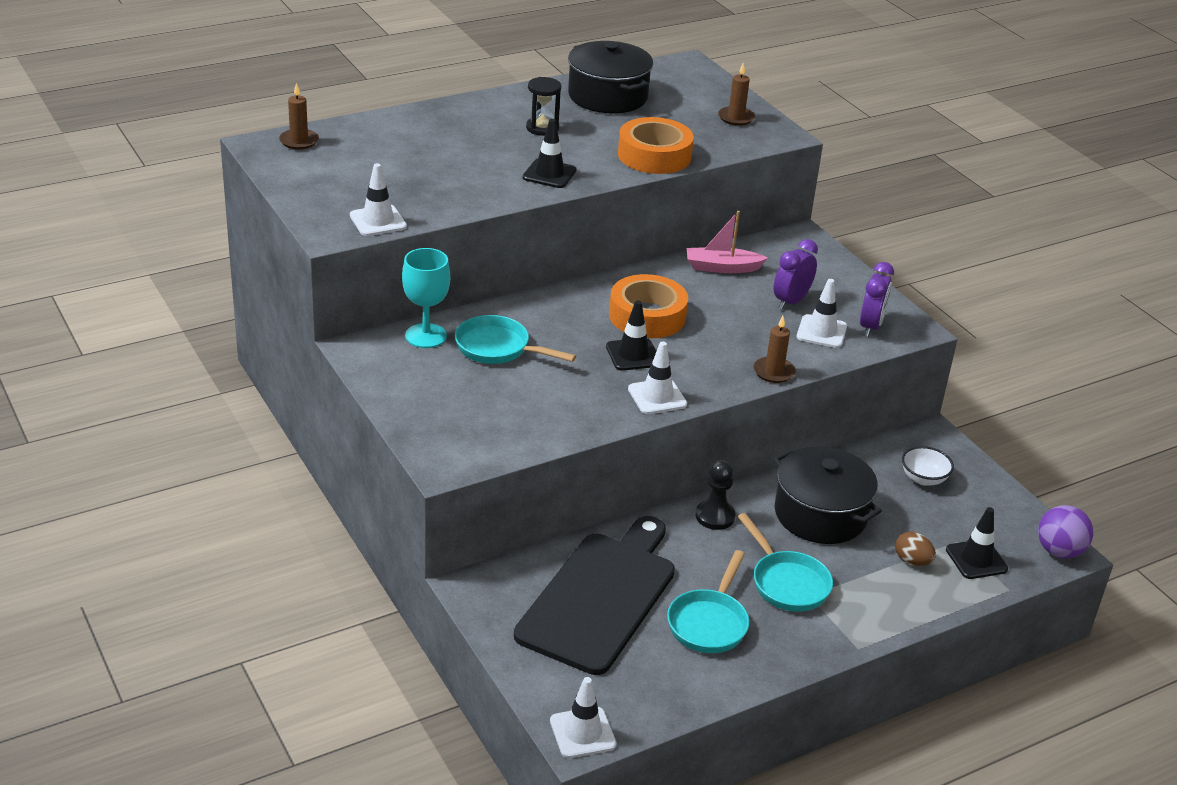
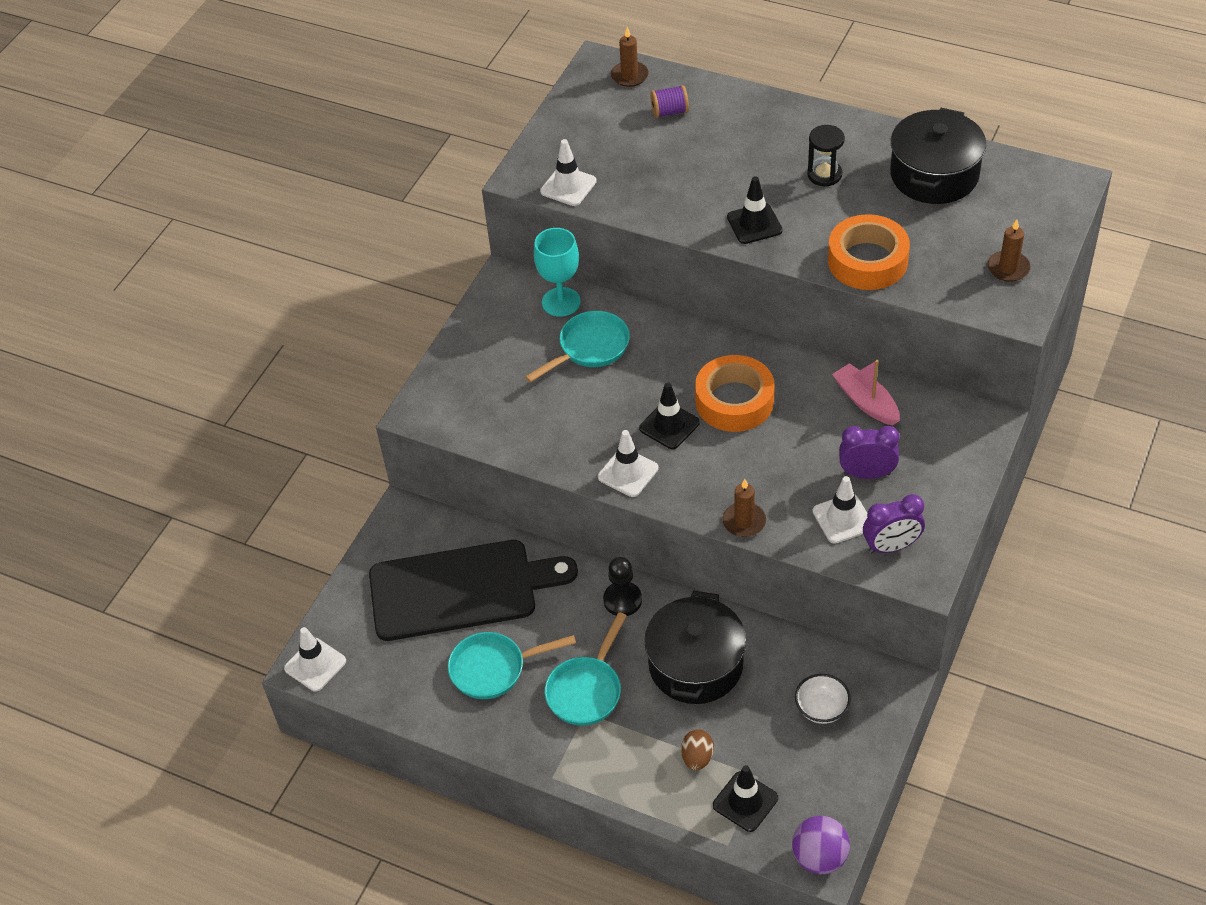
camera: 60 degrees right, 15 degrees up
(370, 146) = (669, 112): none -> purple spool
(497, 348) = (589, 348): turquoise pan -> turquoise pan turned 60 degrees clockwise

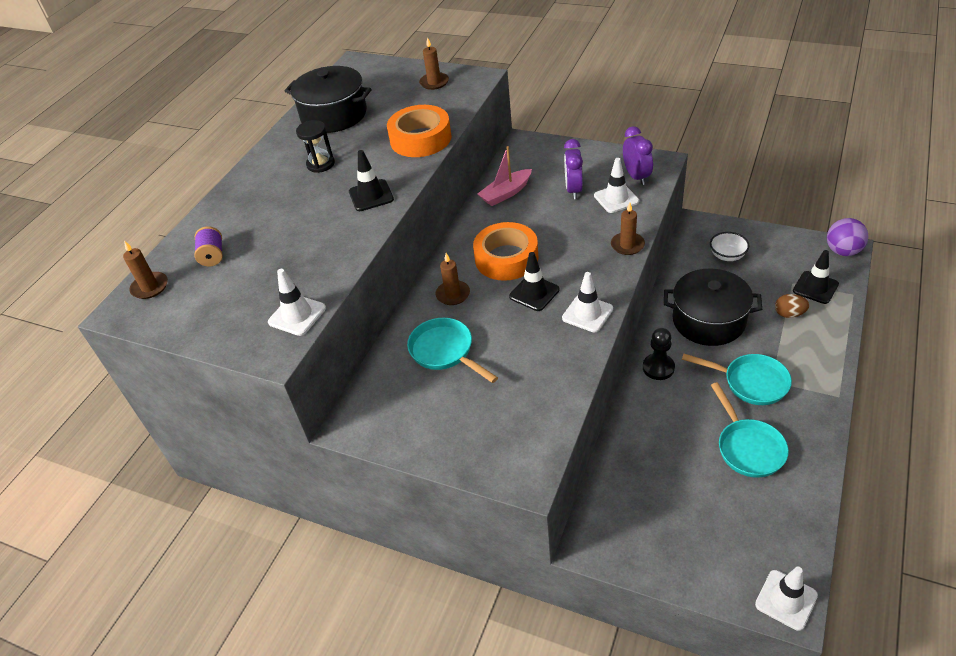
camera: 90 degrees left, 5 degrees down
(460, 589) = (669, 483): black cutting board -> none
(561, 302) = (385, 378): turquoise goblet -> none
(677, 352) = (453, 294): none -> brown candle

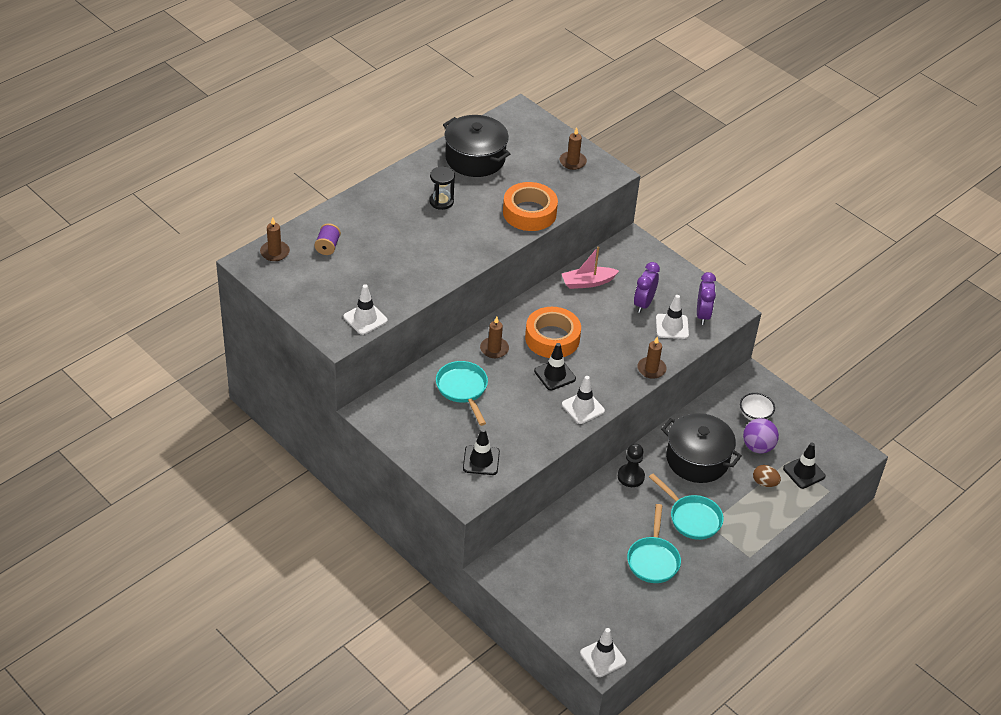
camera: 15 degrees right, 0 degrees up
(371, 195) = (464, 247): black traffic cone -> black traffic cone (481, 460)
(842, 251) = (853, 454): purple ball -> purple ball (758, 447)

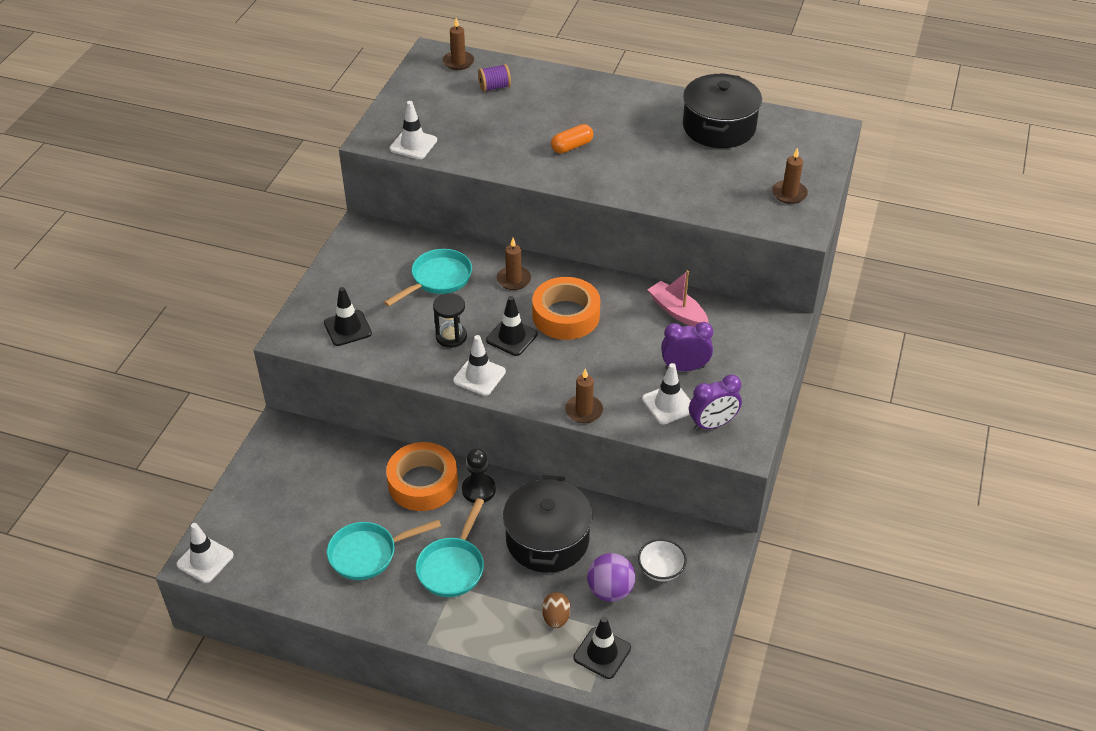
camera: 65 degrees right, 0 degrees up
(438, 237) = (572, 146): none -> orange capsule
(441, 201) = (628, 129): black hourglass -> black hourglass (451, 337)
(529, 213) = (672, 192): orange tape -> orange tape (423, 483)

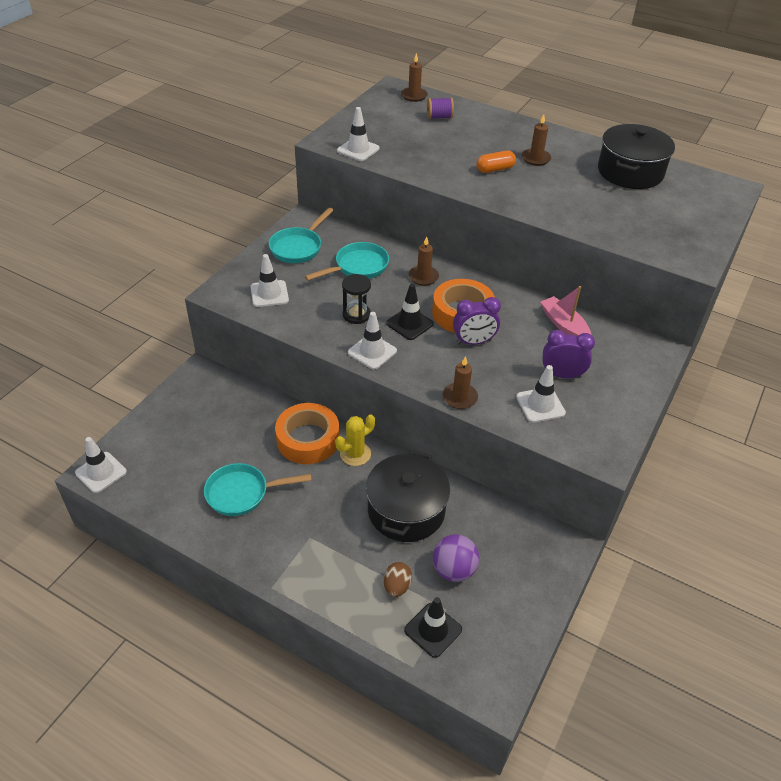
camera: 10 degrees right, 0 degrees up
(347, 328) = (269, 294): black traffic cone -> white traffic cone
(453, 567) = (314, 519): turquoise pan -> turquoise pan (298, 247)
(478, 490) = (355, 454): black pawn -> yellow cactus
(661, 570) = (506, 559): white bowl -> none
(712, 424) = (579, 430): purple clock -> purple clock (473, 342)
(789, 194) = (687, 233): brown candle -> brown candle (535, 158)

